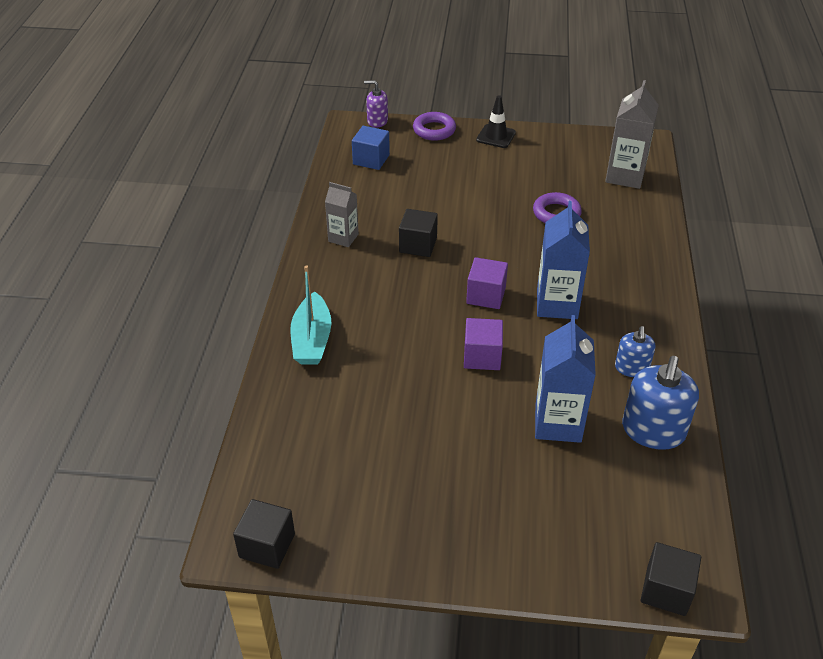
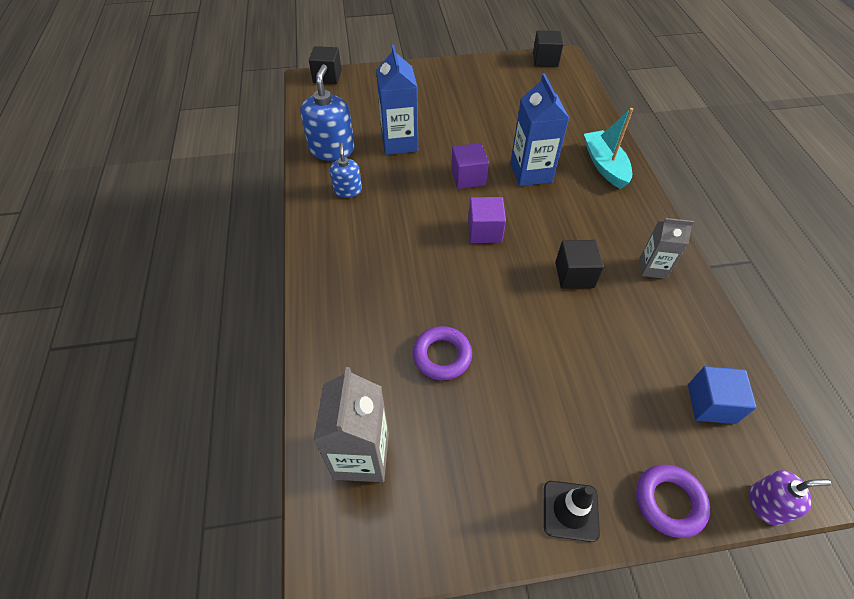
camera: 165 degrees right, 10 degrees up
(557, 304) = (418, 235): blue carton -> blue carton (531, 173)

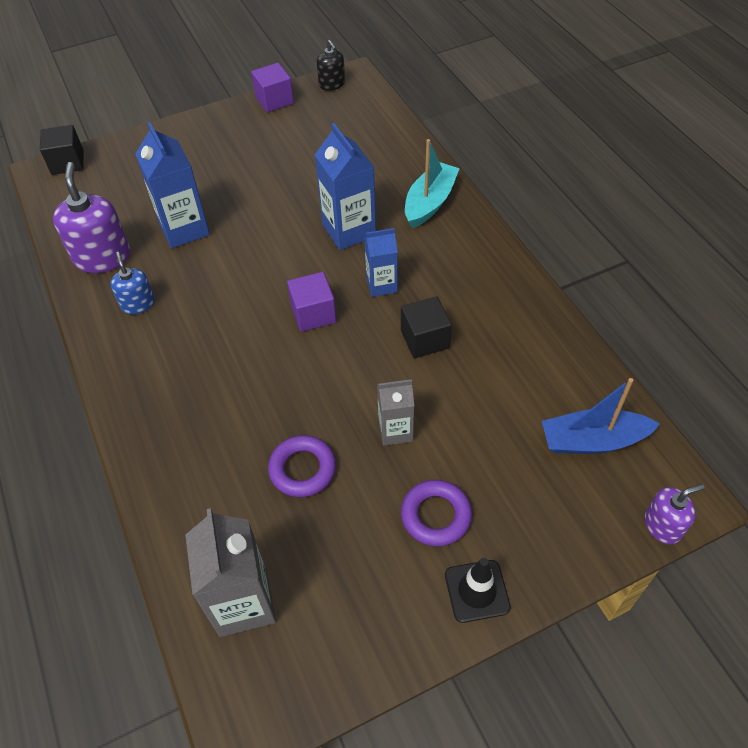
camera: 15 degrees left, 0 degrees up
(332, 149) = (102, 257): blue soap dispenser -> purple soap dispenser
(468, 177) = (278, 253): purple cube -> purple cube (274, 100)
(545, 60) = (332, 84): black cube -> black soap dispenser
(547, 221) = (381, 285): none -> blue carton
(605, 165) = (430, 202): turquoise boat -> turquoise boat turned 60 degrees clockwise
(652, 268) = (506, 310): grey carton -> grey carton (395, 431)
(669, 502) = (571, 552): purple ring -> purple ring (436, 516)
(711, 403) = (592, 441): blue cube -> blue boat

